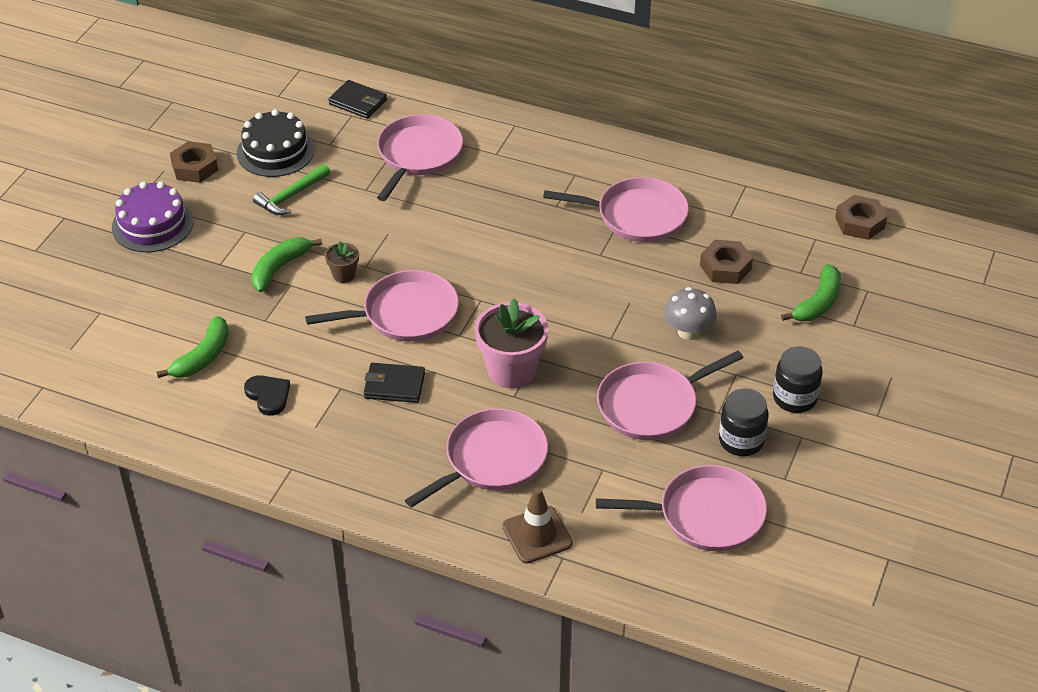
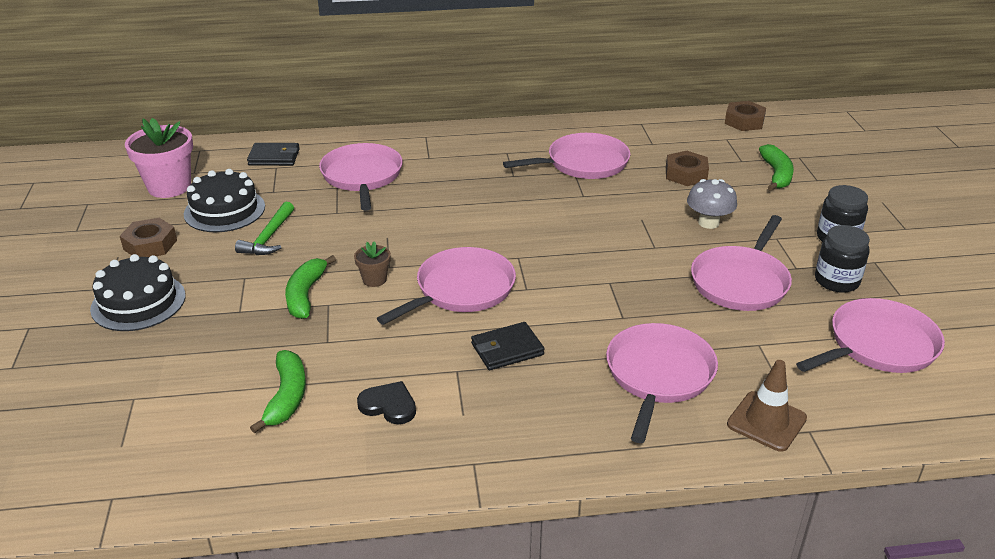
camera: 30 degrees left, 10 degrees down
(152, 224) = (138, 302): purple cake -> black cake
(511, 370) = (600, 299): pink flower pot -> pink flower pot (169, 187)

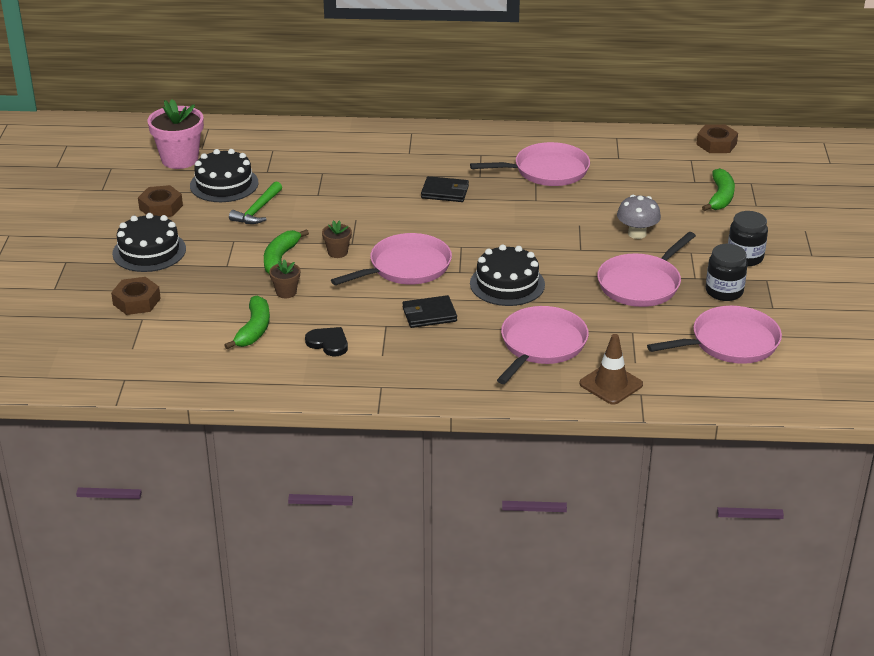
camera: 10 degrees right, 0 degrees up
(274, 157) = (272, 140): black wallet -> black wallet (445, 192)
(320, 339) = (286, 292): none -> brown flower pot
(362, 176) = (346, 165): pink pan -> none
(587, 298) = (507, 284): none -> black cake
(686, 174) = (636, 189): brown nut -> brown nut (136, 301)

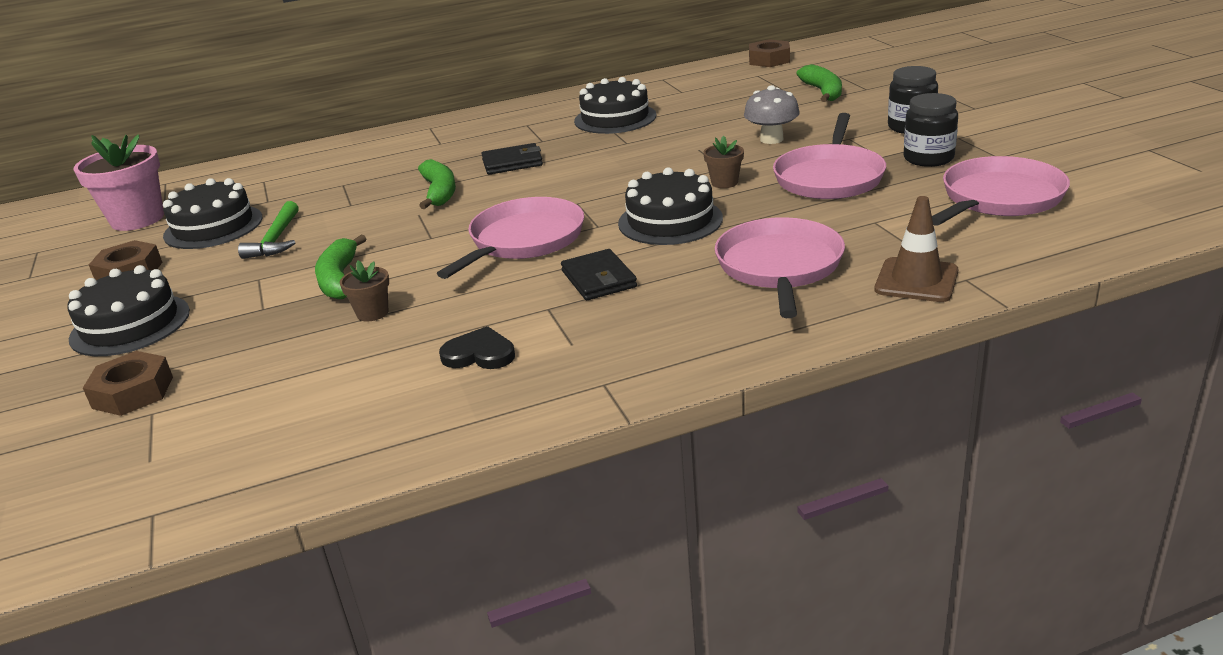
camera: 20 degrees left, 5 degrees down
(254, 329) = (350, 372): green banana -> green banana (439, 192)
(337, 252) = (418, 251): brown flower pot -> brown flower pot (724, 182)
(429, 314) = (598, 279): black wallet -> black wallet turned 75 degrees counterclockwise
(547, 171) = (615, 118): pink pan -> black cake

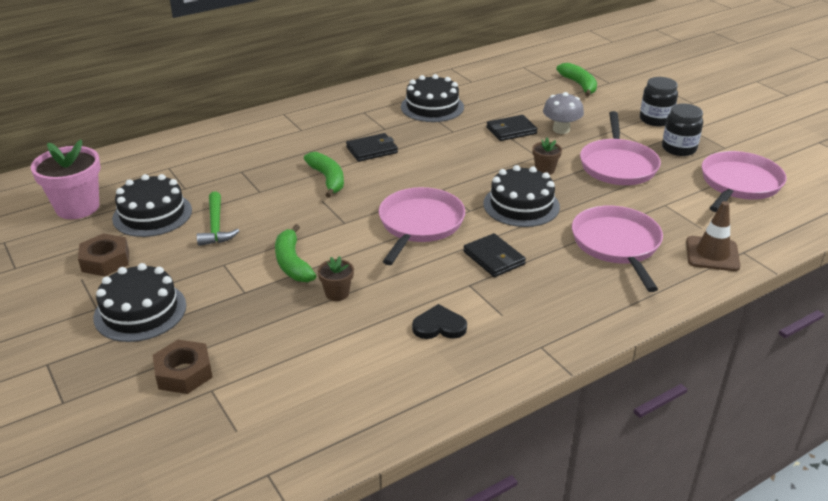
camera: 15 degrees left, 5 degrees up
(703, 141) = (511, 130): none -> black wallet
(769, 60) = (525, 51): brown nut -> none

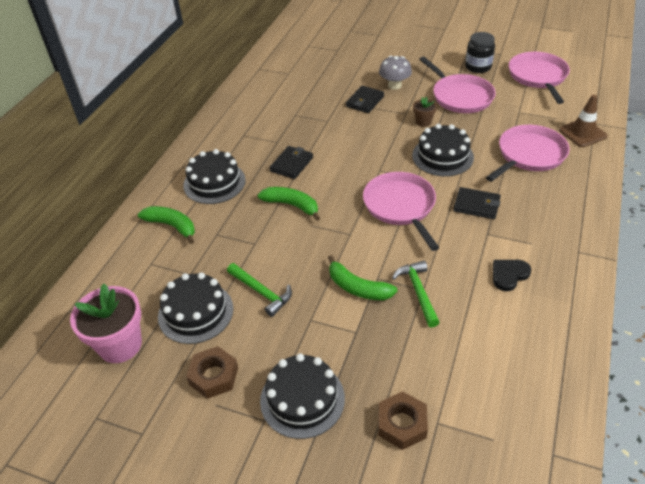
camera: 35 degrees left, 10 degrees up
(337, 293) = (418, 292): brown flower pot -> green hammer
(432, 107) = (288, 107): black cake -> black cake (214, 182)
(579, 85) = (362, 45): green banana -> green banana (172, 226)
(616, 244) = (529, 155): pink pan -> pink pan turned 90 degrees clockwise
(655, 119) = (440, 51): black jar -> none

